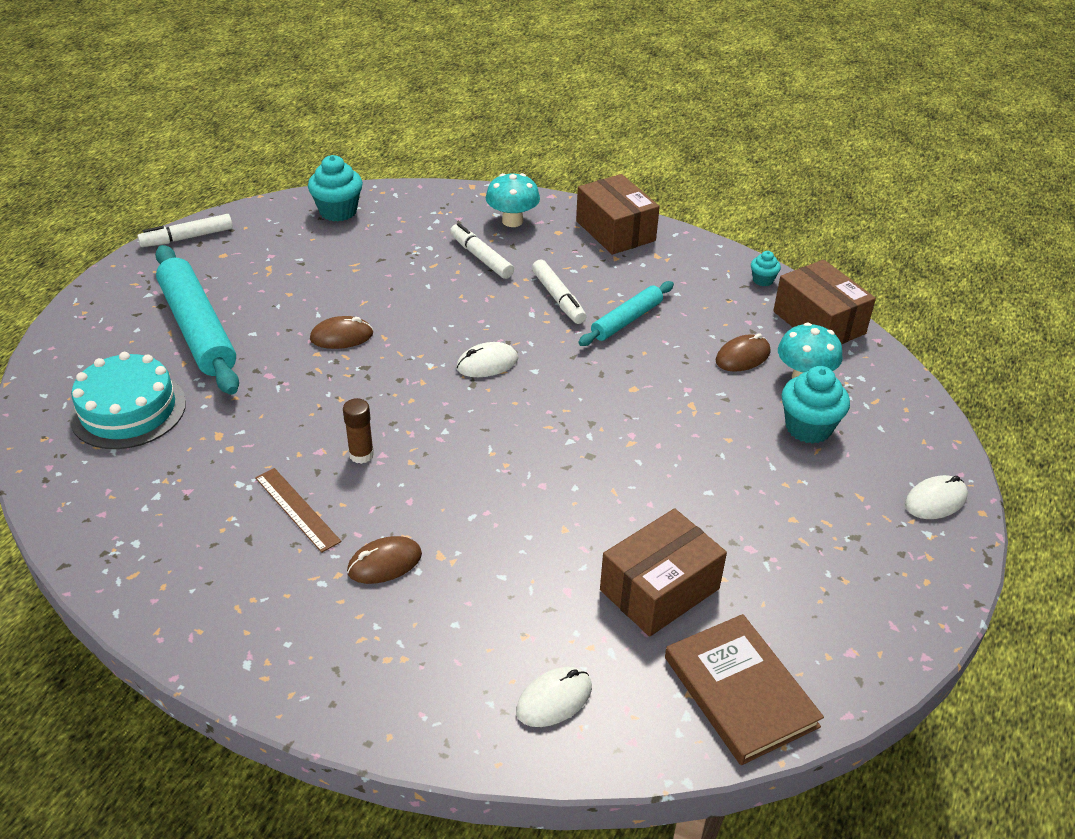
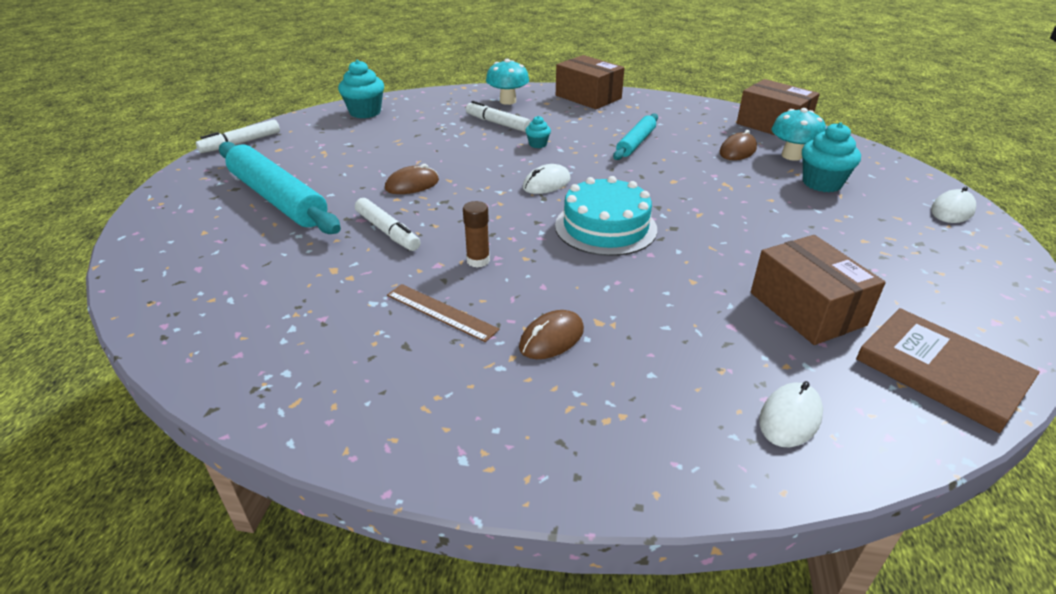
camera: 15 degrees left, 5 degrees down
(128, 410) = (233, 266): turquoise cake -> turquoise cake (605, 227)
(558, 298) = (574, 138): white marker -> white marker (387, 231)
(659, 589) = (806, 309): brown box -> brown box turned 60 degrees counterclockwise
(763, 280) = (714, 109): turquoise cupcake -> turquoise cupcake (538, 144)

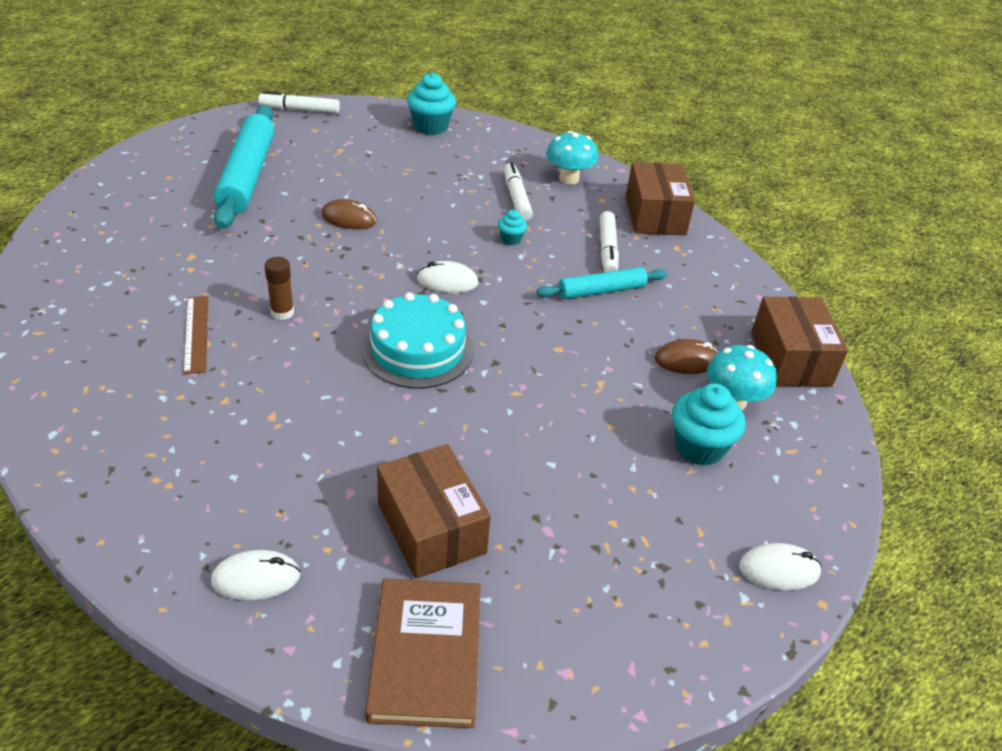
camera: 40 degrees right, 5 degrees up
(387, 231) = (267, 249): white marker -> white marker (607, 250)
(551, 338) = (223, 403): brown mouse -> none
(806, 309) = (431, 528): brown box -> brown box turned 45 degrees counterclockwise

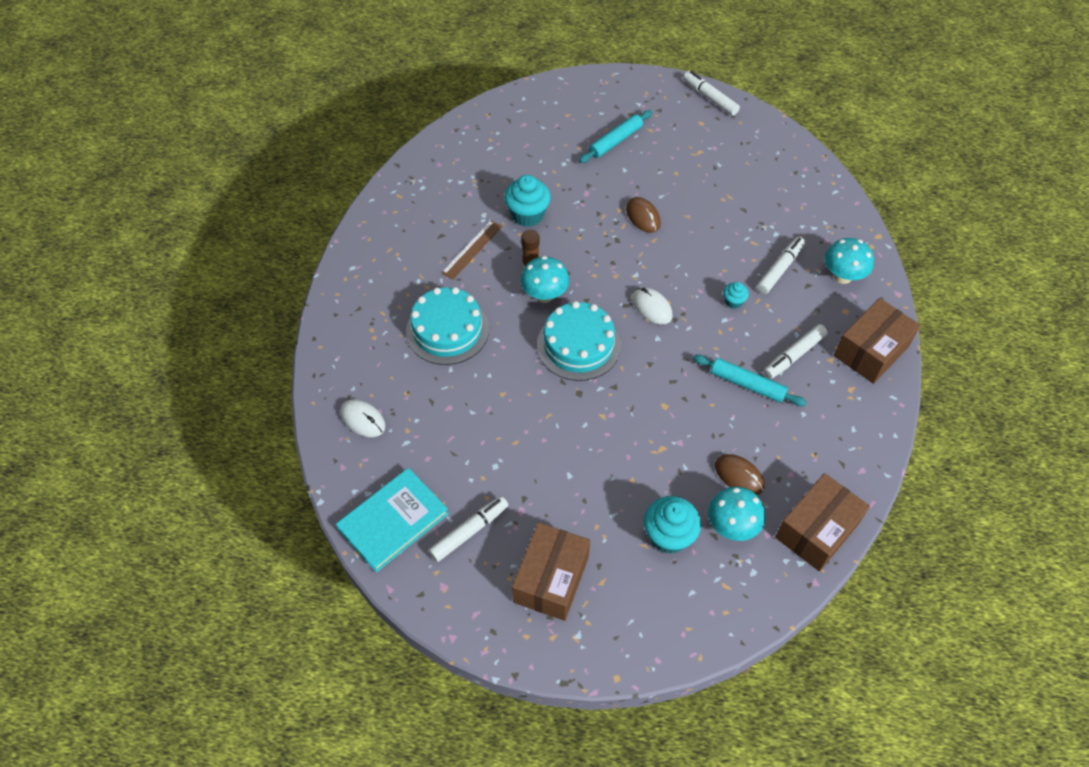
camera: 50 degrees right, 15 degrees up
(247, 175) = (615, 141): turquoise rolling pin -> turquoise rolling pin, size x0.56
(257, 421) = (447, 330): none -> turquoise cake
(329, 329) = (544, 295): none -> turquoise mushroom
(425, 655) = (393, 521): brown book -> turquoise book
(431, 126) = (790, 165): turquoise cupcake -> turquoise cupcake (527, 215)
(431, 528) = (465, 460): brown box -> brown box (551, 579)
(523, 593) = (469, 531): none -> white marker
(779, 570) = (617, 640): white mouse -> none

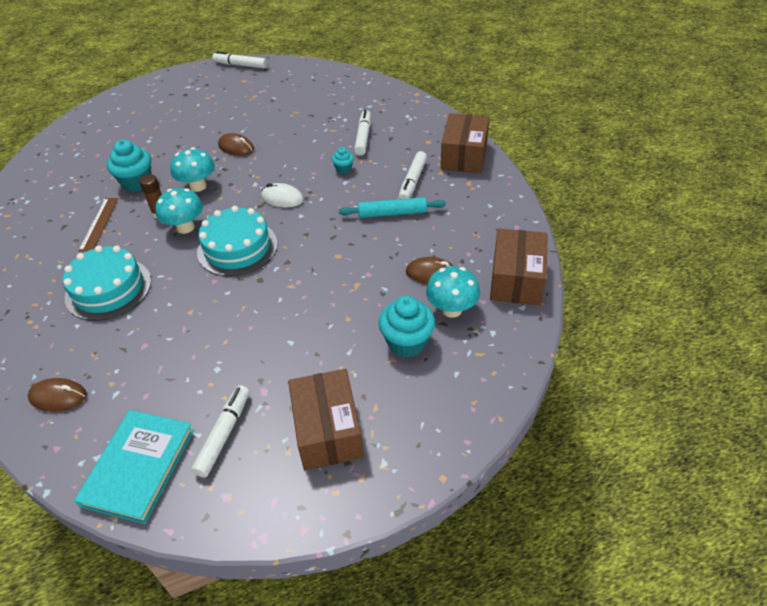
camera: 30 degrees left, 10 degrees down
(363, 419) = (58, 396): white mouse -> brown mouse
(615, 141) = (183, 113): turquoise rolling pin -> none
(842, 276) = (410, 123): turquoise mushroom -> turquoise mushroom (198, 186)

